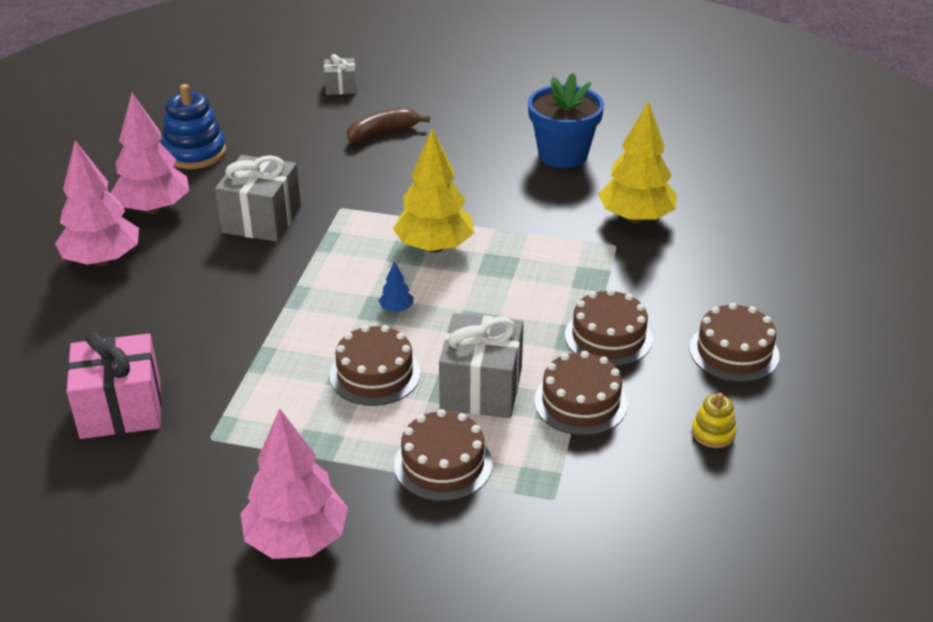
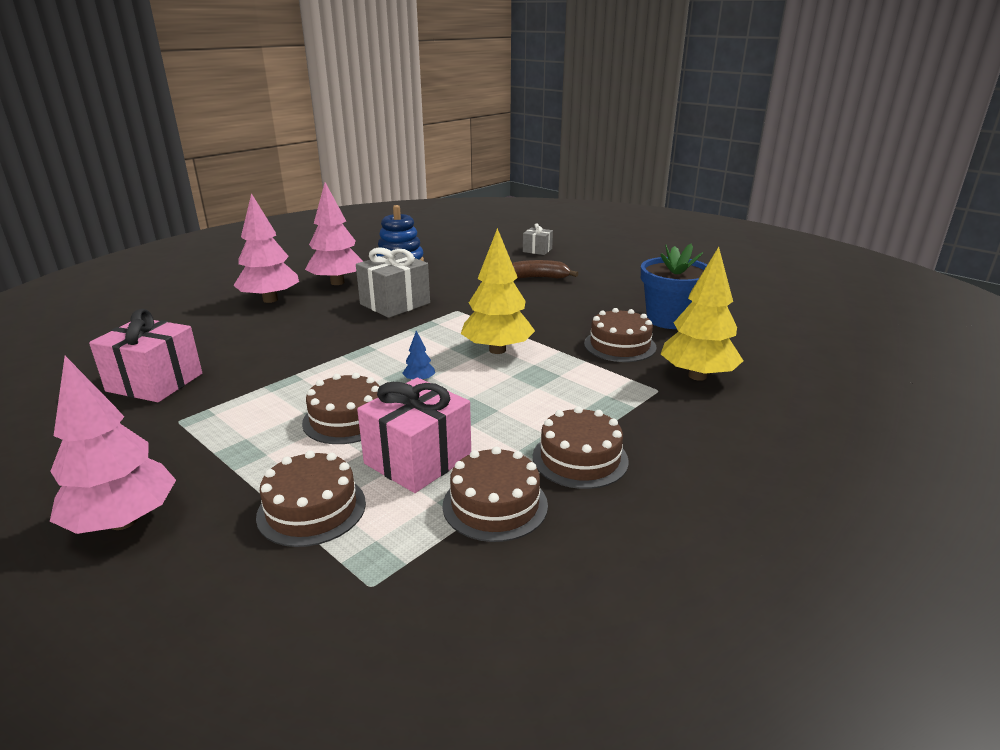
camera: 30 degrees right, 10 degrees down
(481, 388) = (418, 459): grey gift -> pink gift
(713, 433) = (610, 592): yellow stacking toy -> none
(734, 352) = (706, 517): brown cake -> brown cake (619, 345)

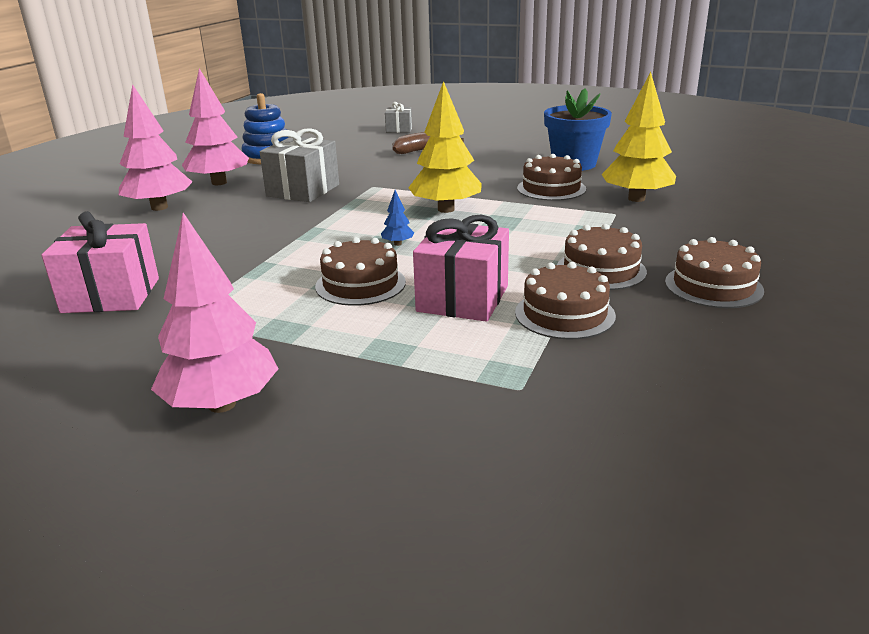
camera: 20 degrees left, 0 degrees up
(311, 509) = (405, 353): brown cake -> brown cake (713, 286)

